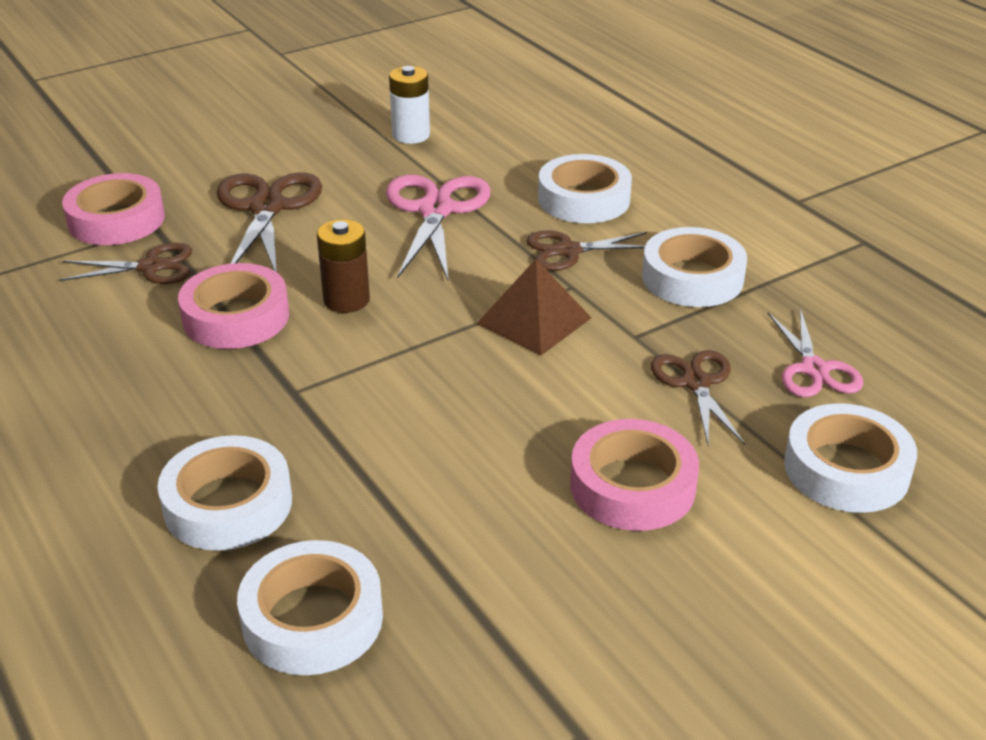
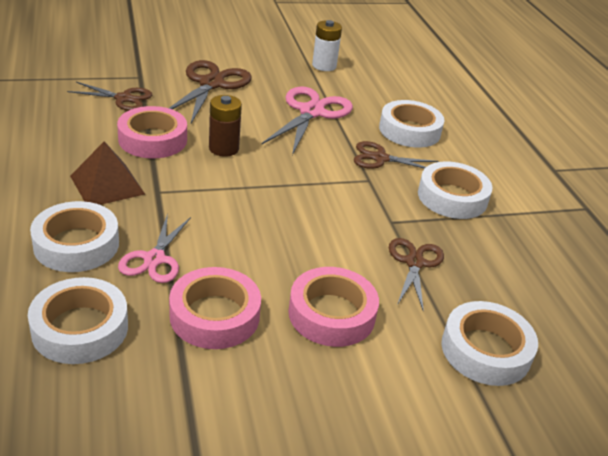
camera: 15 degrees right, 0 degrees up
(116, 220) = (121, 68): pink tape -> pink tape (214, 315)
(534, 320) = (332, 193): brown pyramid -> brown pyramid (107, 185)
(814, 369) = (501, 279): pink scissors -> pink scissors (154, 259)

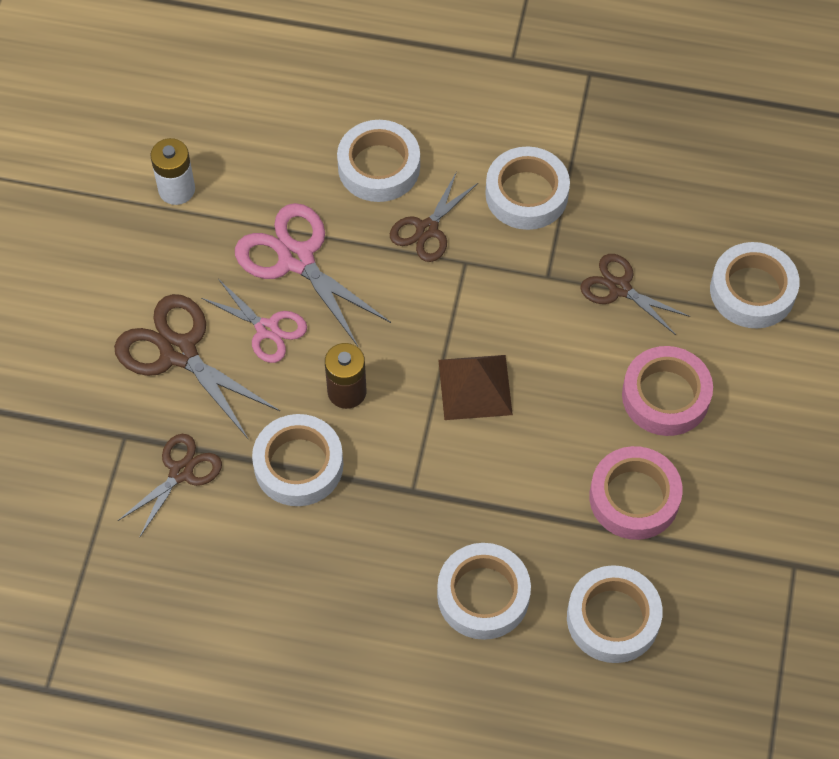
camera: 60 degrees left, 25 degrees up
(107, 185) = (381, 540): brown pyramid -> brown pyramid (475, 387)
(152, 139) = (298, 465): pink tape -> white tape
(154, 259) = (532, 527): pink scissors -> pink scissors (267, 329)

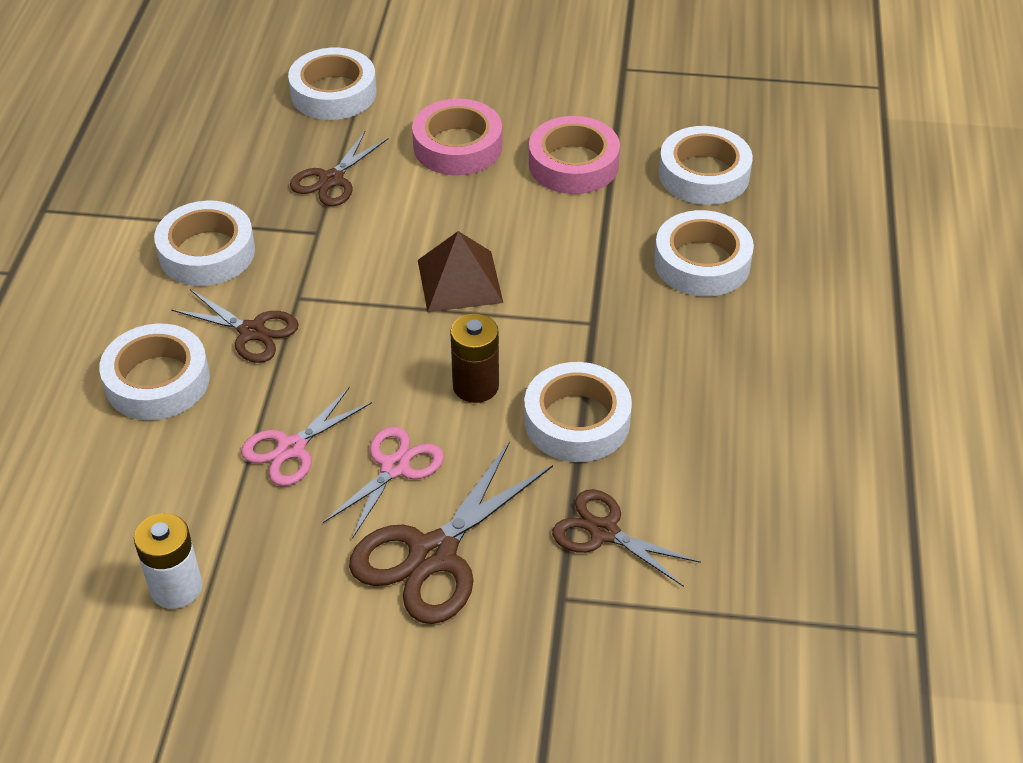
camera: 95 degrees left, 15 degrees down
(296, 259) = (291, 448): pink scissors -> pink scissors, size x0.63

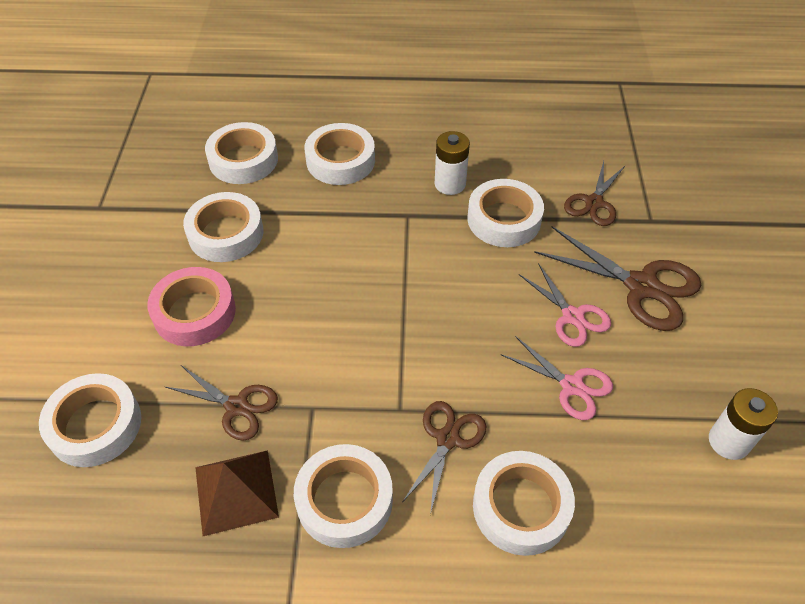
camera: 95 degrees left, 5 degrees up
(395, 467) = (572, 316): pink scissors -> pink scissors turned 150 degrees counterclockwise
(460, 281) = (370, 295): brown pyramid -> brown pyramid (236, 491)
(475, 386) = (482, 276): brown battery -> none
(573, 164) = (226, 233): pink tape -> white tape
(651, 370) = (450, 184): none -> white battery

